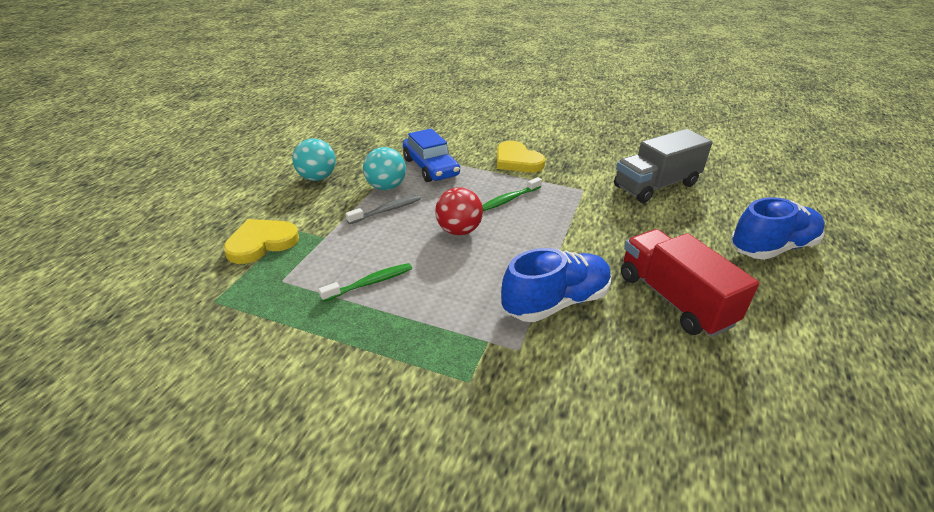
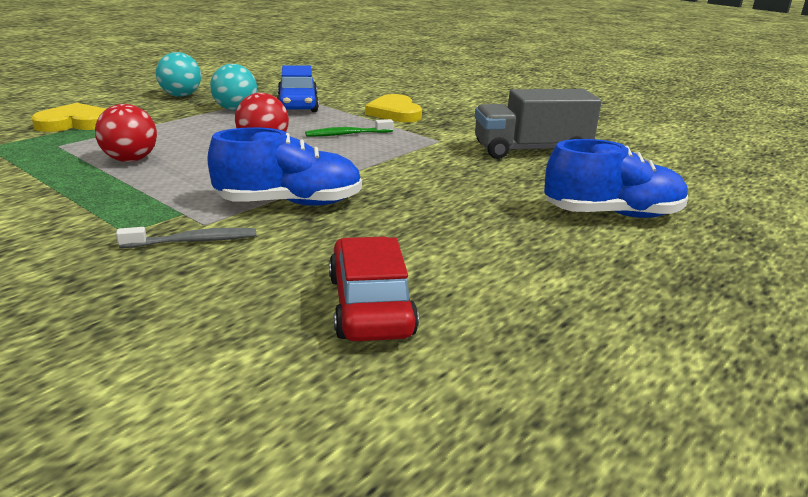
camera: 20 degrees right, 10 degrees down
(370, 283) = (130, 160): green toothbrush -> red ball
(387, 210) = (214, 122): grey toothbrush -> grey toothbrush (193, 241)
(674, 299) = (426, 226): red truck -> none
(725, 403) = (370, 305): none -> red car

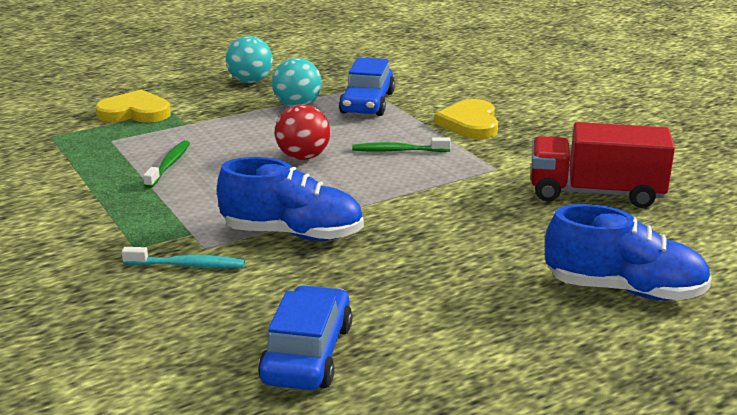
camera: 20 degrees right, 0 degrees up
(130, 160) = (169, 165): red ball -> green toothbrush
(193, 241) = (188, 265): grey toothbrush -> turquoise toothbrush
(370, 305) = (307, 354): red car -> blue car
(531, 150) = (595, 193): grey truck -> red truck

